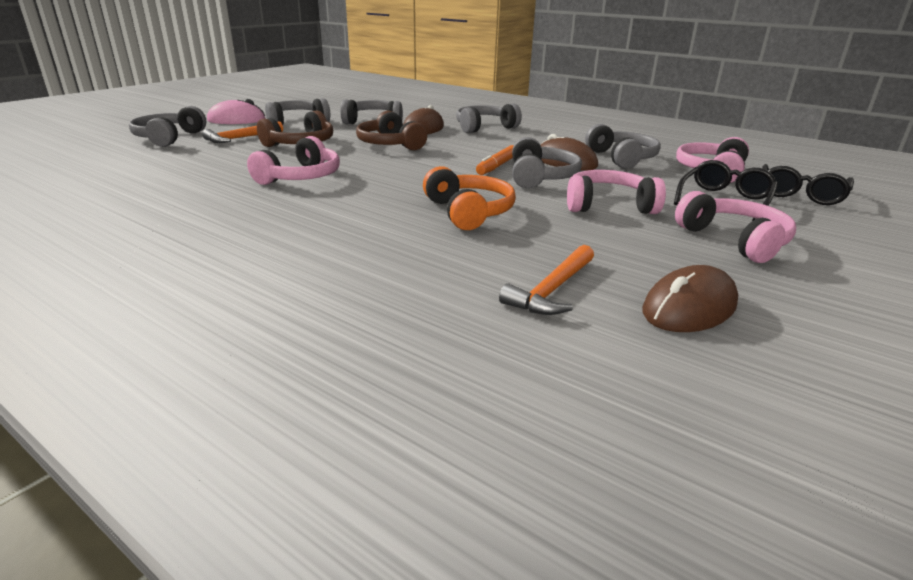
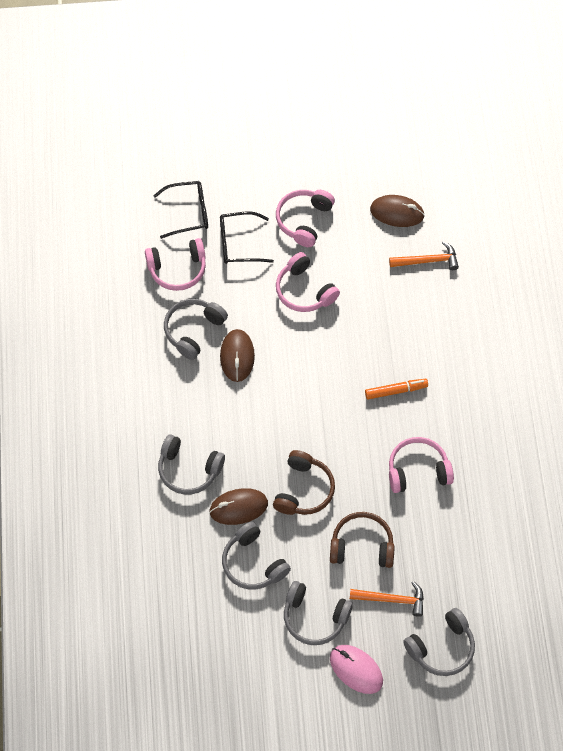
camera: 130 degrees left, 35 degrees up
(468, 212) = (380, 345): orange headphones -> none
(497, 166) = (287, 387): orange marker -> orange marker (396, 391)
(540, 177) = (285, 350): grey headphones -> none

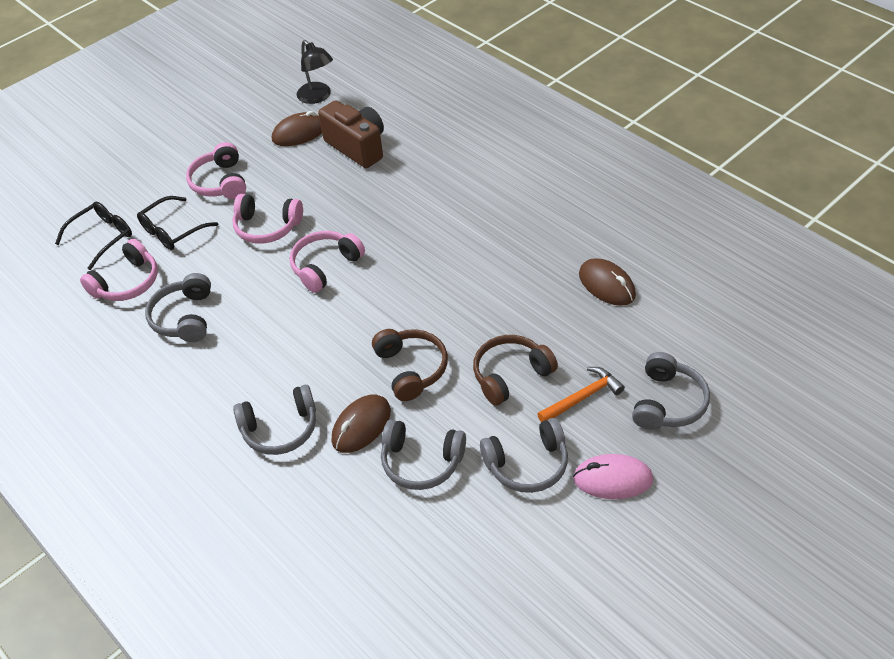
camera: 35 degrees left, 15 degrees down
(237, 356) = (247, 310): brown mouse -> brown mouse (606, 285)
(396, 391) = (420, 244): orange marker -> none
(418, 470) = (500, 286): pink headphones -> pink headphones (325, 266)
(427, 261) = (357, 147): orange hammer -> brown camera
(440, 183) = (318, 97): none -> black lamp

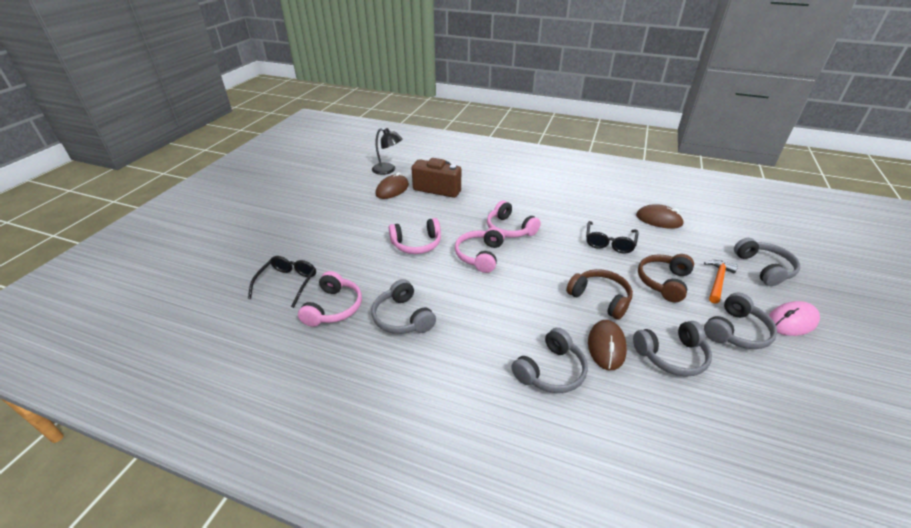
camera: 30 degrees left, 10 degrees down
(172, 231) = (345, 264): black glasses -> black glasses (609, 243)
(220, 182) = (358, 227): pink headphones -> pink headphones (509, 229)

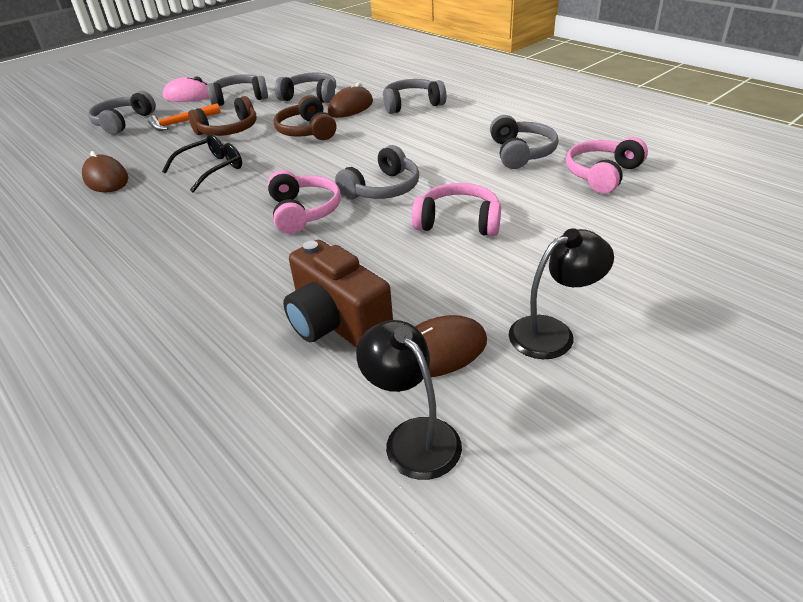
camera: 150 degrees left, 0 degrees up
(288, 283) = (671, 211): black glasses -> none
(350, 205) = (553, 333): none -> black lamp
(480, 255) = (382, 189): pink headphones -> grey headphones

